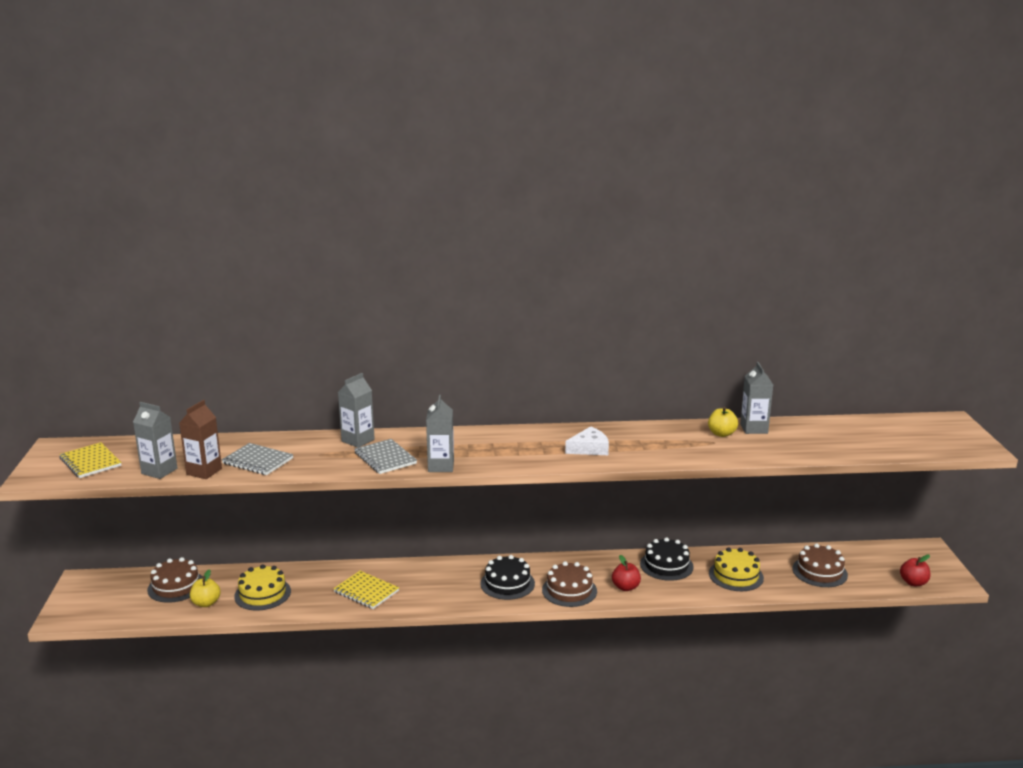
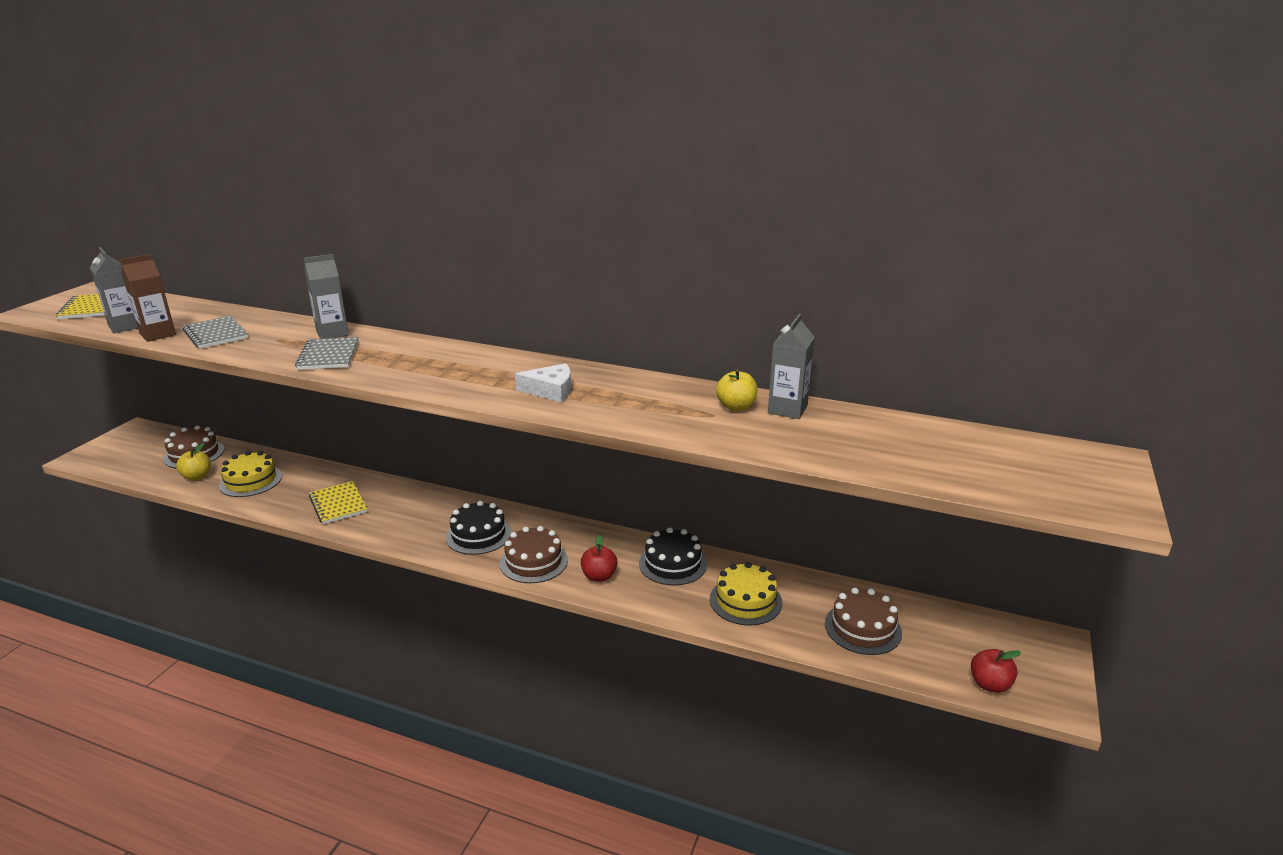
camera: 25 degrees right, 5 degrees up
(441, 466) = (367, 375): grey carton -> none

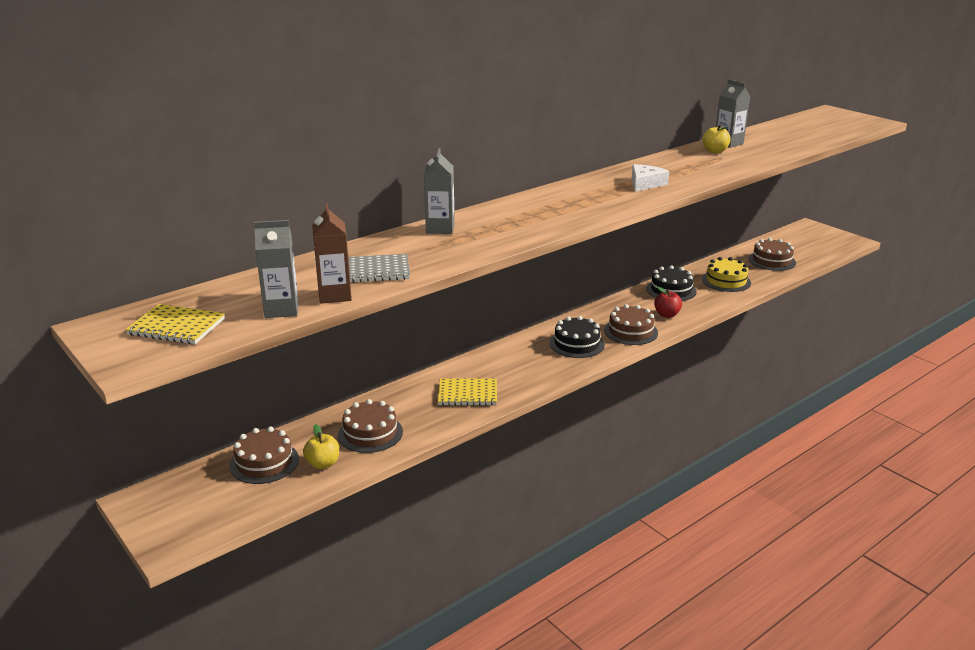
camera: 60 degrees left, 0 degrees up
(251, 481) = (370, 433): yellow cake -> brown cake
(328, 356) = (495, 234): grey notebook -> none
(990, 684) = (832, 249): red apple -> none

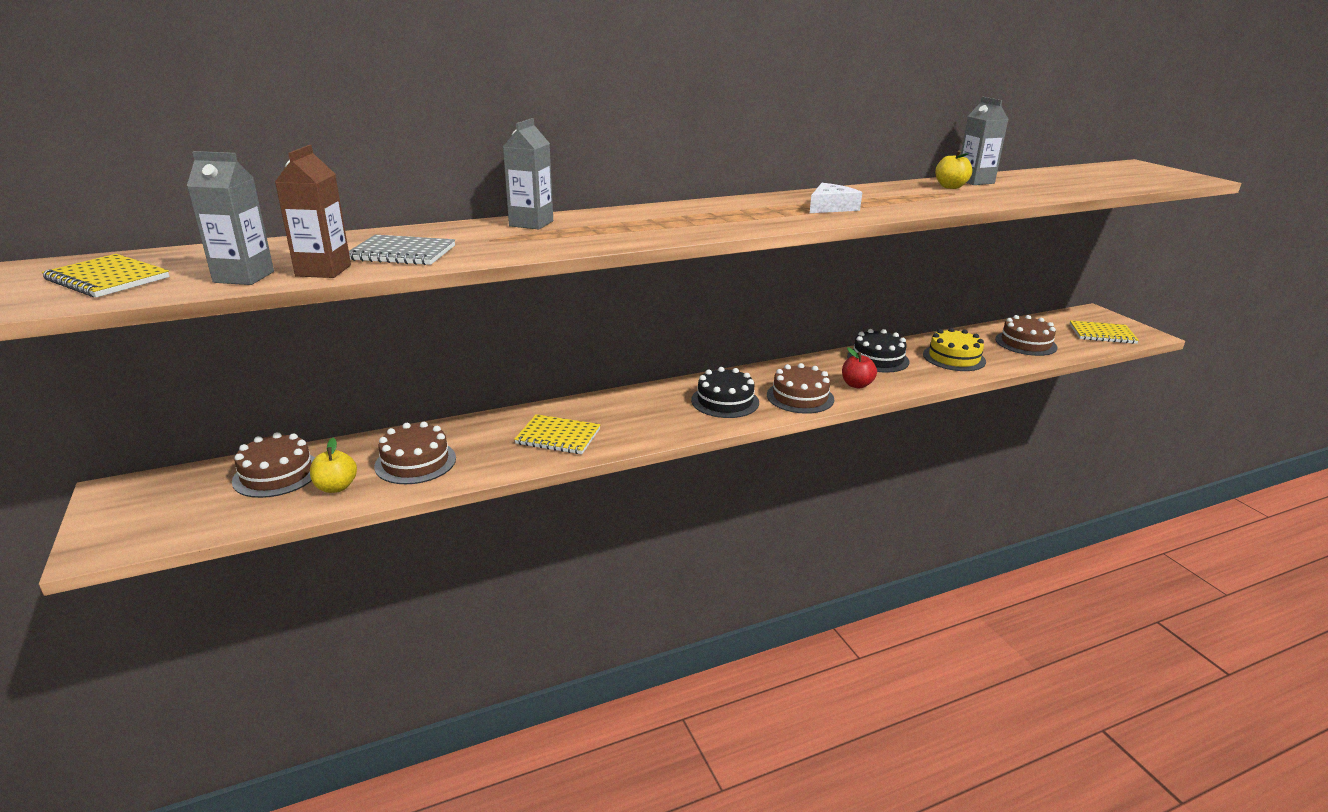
camera: 15 degrees right, 0 degrees up
(822, 245) = (1102, 334): none -> yellow notebook

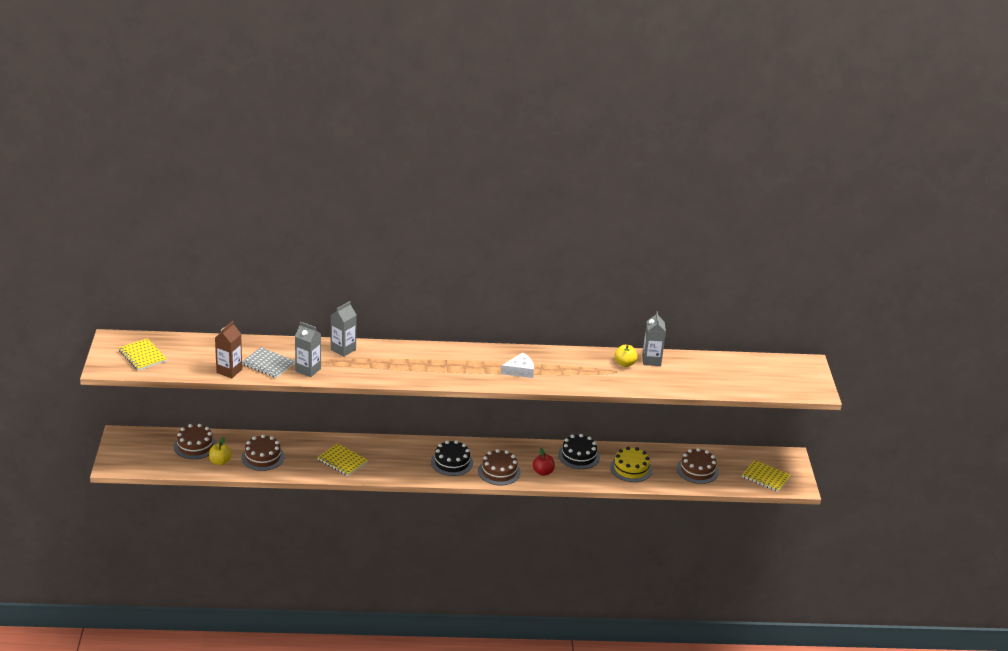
camera: 20 degrees right, 5 degrees up
(244, 277) = (196, 368): grey carton -> grey carton (308, 370)

